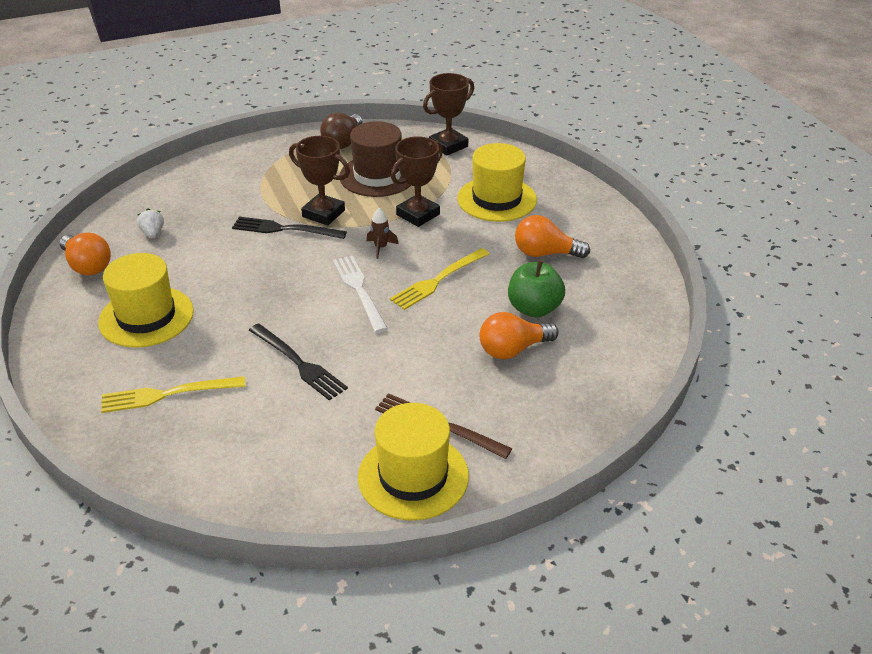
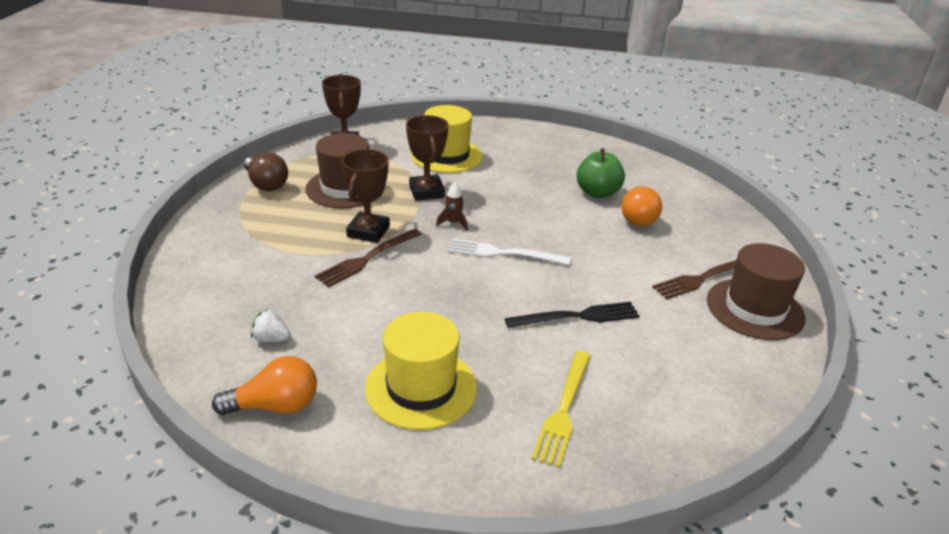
camera: 60 degrees left, 5 degrees down
(284, 229) = (367, 259): black fork -> brown fork
(323, 213) = (368, 231): brown trophy -> brown trophy turned 45 degrees counterclockwise
(413, 476) = (754, 309): yellow hat -> brown hat
(438, 280) = (526, 215): yellow fork -> none
(545, 253) = (536, 165): orange light bulb -> none

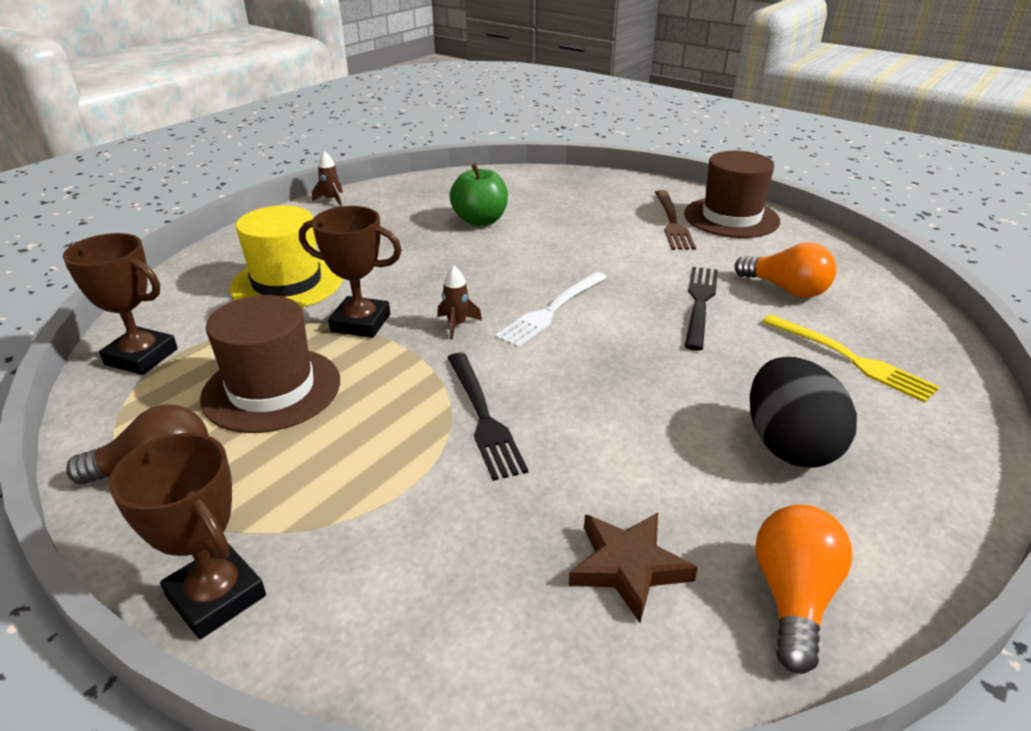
camera: 60 degrees left, 0 degrees up
(271, 339) = (628, 567): white strawberry -> brown star
(367, 259) = (483, 417): brown fork -> black fork
(368, 231) = (414, 398): brown trophy -> brown trophy (216, 596)
(421, 388) = (789, 445): yellow hat -> black egg
(561, 133) = (331, 200): none -> brown rocket
(638, 217) = (546, 217): orange light bulb -> orange light bulb (786, 289)

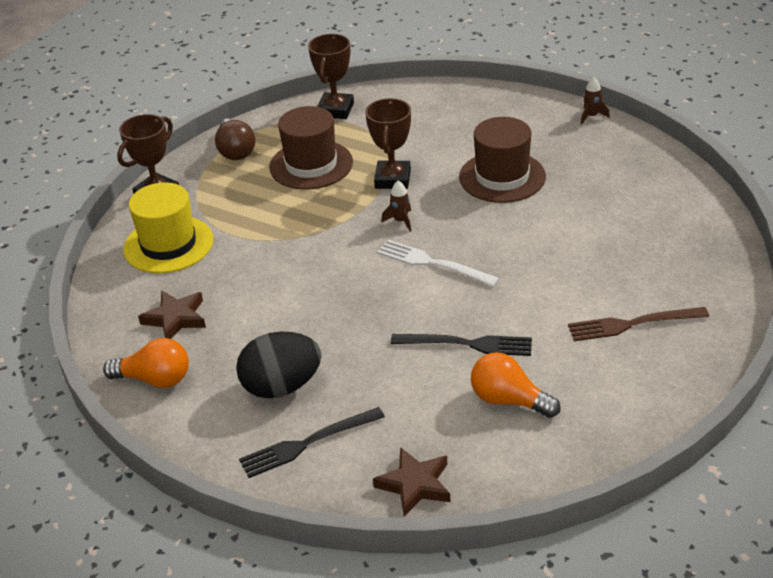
camera: 85 degrees right, 5 degrees up
(287, 283) = (439, 135): yellow hat -> yellow hat (168, 244)
(480, 221) = (583, 203): green apple -> none
(483, 417) = (295, 250): black fork -> black fork (307, 443)
(731, 217) = (665, 368): brown hat -> brown hat (502, 177)
(786, 289) = (509, 400): orange light bulb -> orange light bulb turned 90 degrees clockwise
(851, 359) = (397, 431): yellow fork -> none
(930, 354) = (415, 484): none -> brown star

